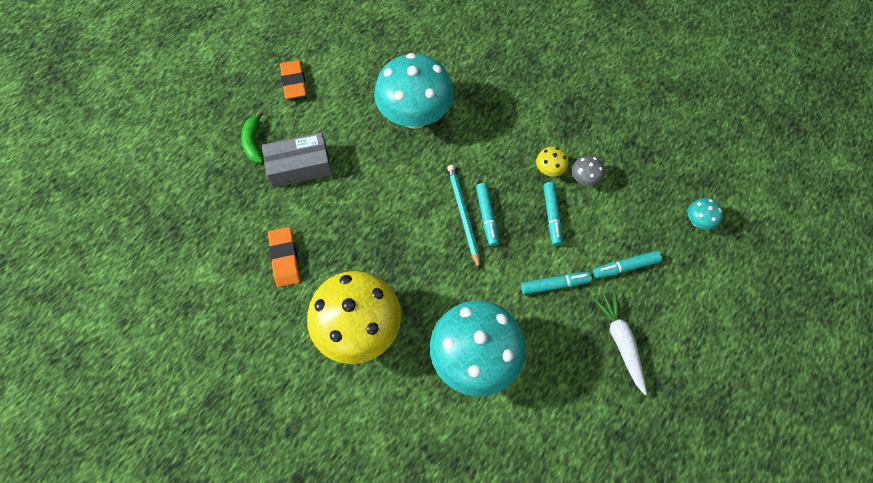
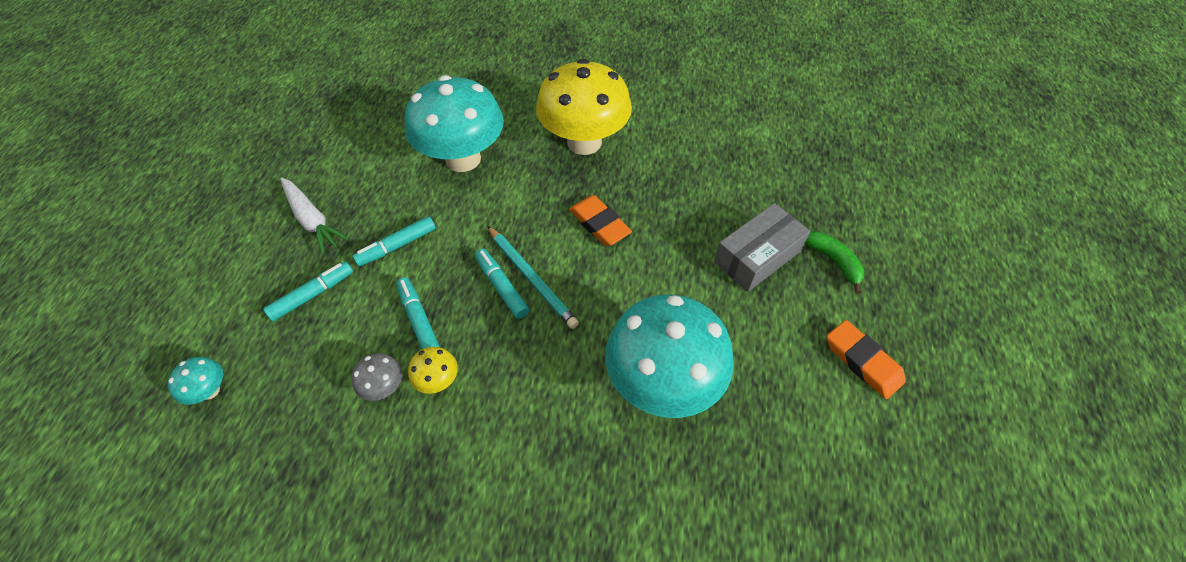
camera: 155 degrees right, 10 degrees down
(285, 258) = (696, 168): orange eraser -> orange eraser (599, 224)

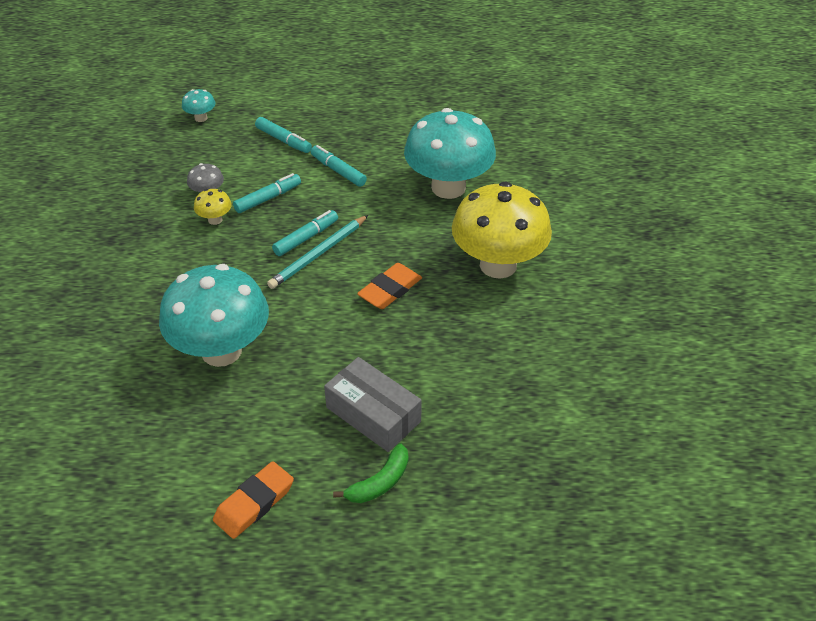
camera: 80 degrees right, 10 degrees down
(312, 220) = (355, 121): white carrot -> none

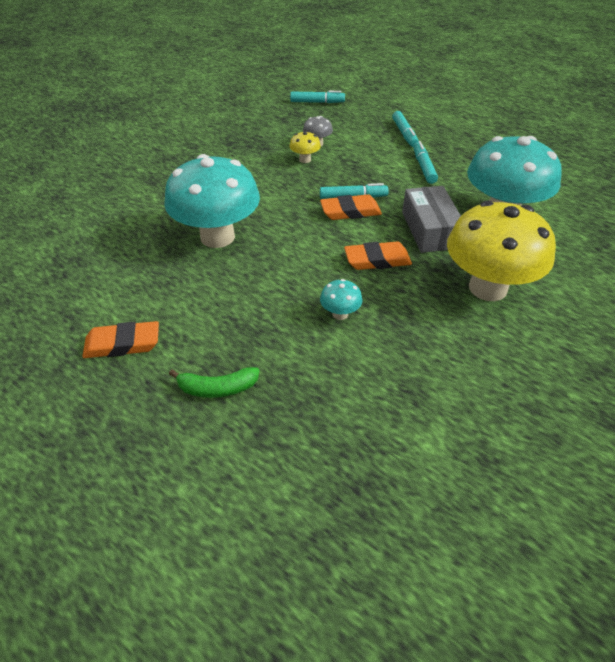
camera: 40 degrees right, 0 degrees up
(201, 118) = (363, 101): turquoise mushroom -> turquoise mushroom (340, 314)
(268, 198) = (354, 162): turquoise marker -> turquoise marker (317, 102)
(318, 254) = (350, 211): turquoise pencil -> orange eraser
(373, 414) = (268, 337): grey box -> grey box (430, 230)

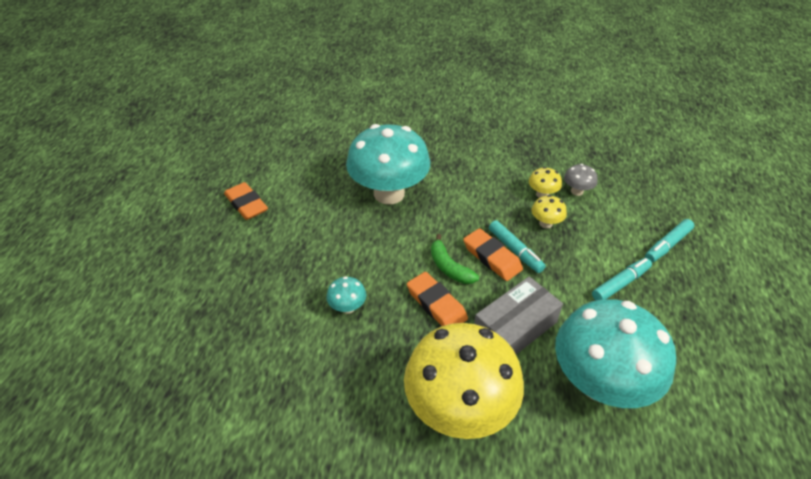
camera: 60 degrees right, 0 degrees up
(217, 388) = (229, 271): green banana -> green banana (449, 267)
(317, 102) = (648, 160): turquoise marker -> none
(337, 171) = (545, 223): none -> yellow mushroom

